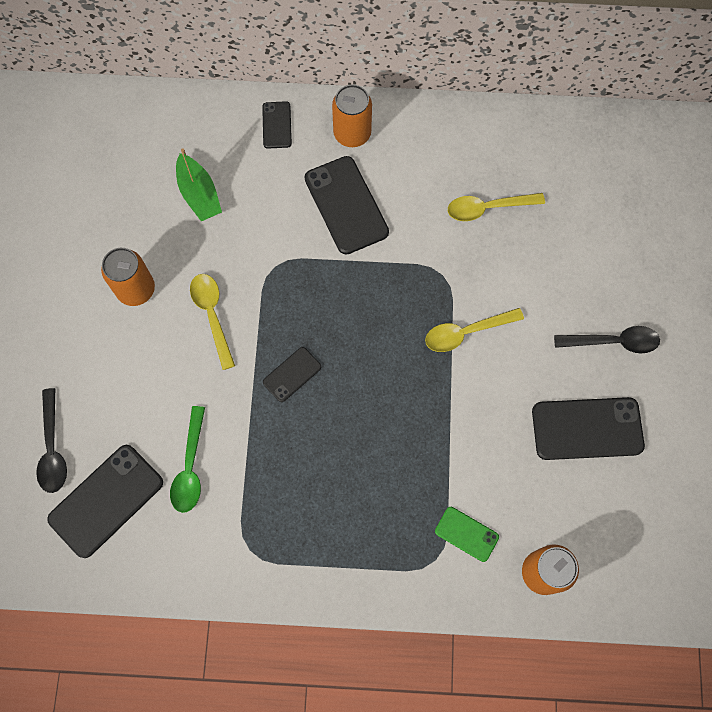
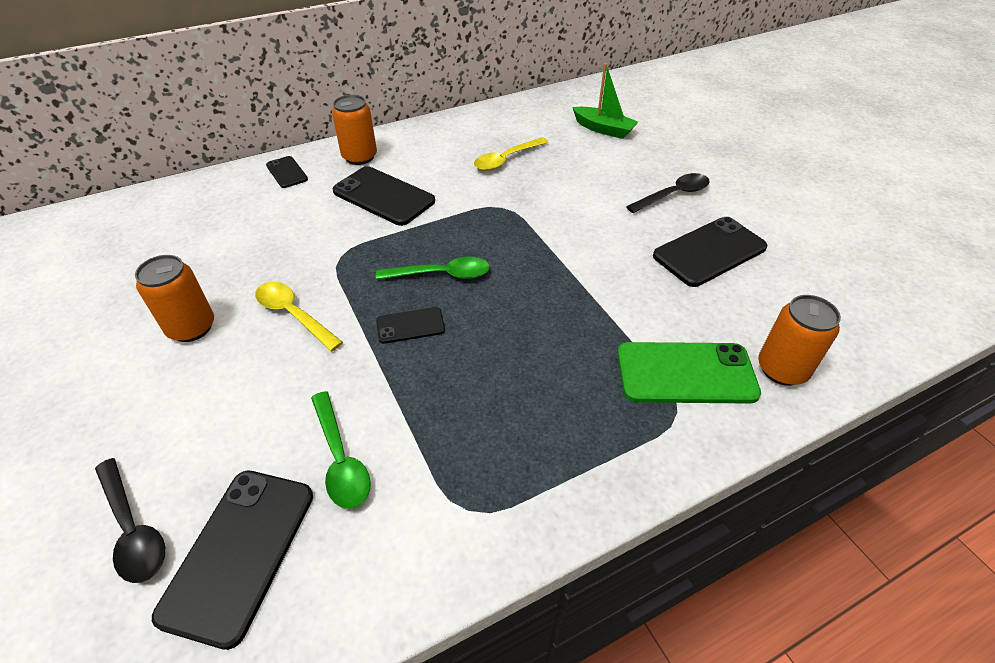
camera: 30 degrees left, 25 degrees down
(199, 194) = (232, 236): green boat -> green boat (603, 129)
(292, 374) = (410, 325): black phone -> black phone turned 60 degrees clockwise
(344, 332) = (441, 274): none -> green spoon
(466, 332) = (553, 233): yellow spoon -> none
(466, 534) = (686, 373): green phone -> green phone, size x1.86

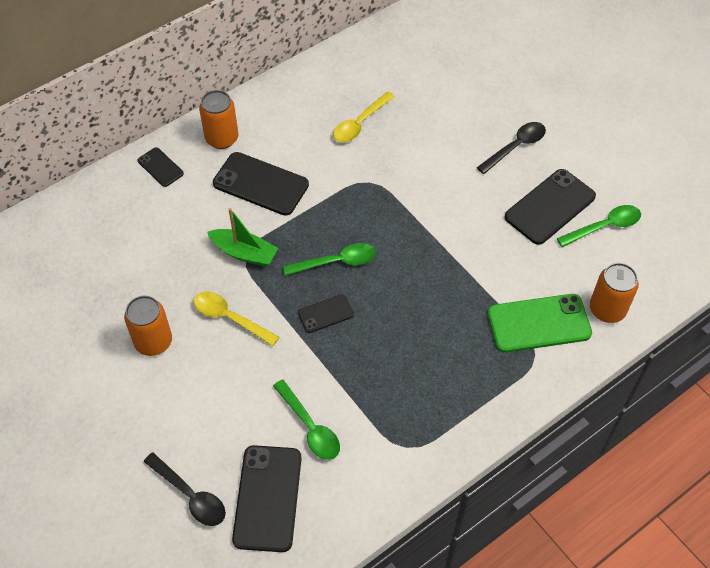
camera: 10 degrees left, 10 degrees up
(603, 129) = (443, 71): green boat -> green boat (244, 253)
(777, 279) = (604, 227): none -> green spoon

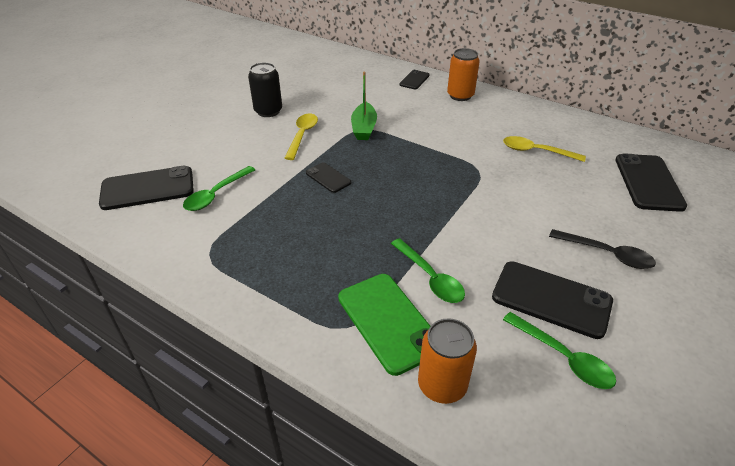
camera: 70 degrees right, 15 degrees down
(153, 342) = (268, 111): orange can -> black can
(190, 495) = (146, 154): black spoon -> none
(260, 184) = (432, 120): black phone -> black phone (648, 182)
(336, 262) = (383, 171): green spoon -> green spoon (430, 278)

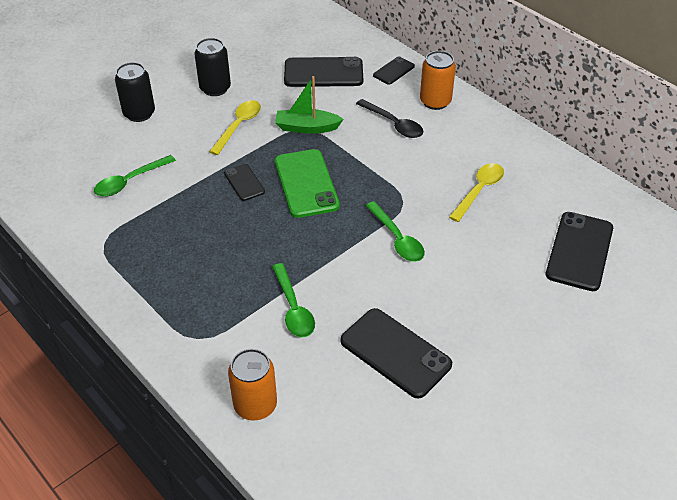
camera: 15 degrees right, 5 degrees up
(148, 188) = (69, 163): black phone -> black phone (323, 73)
(205, 139) = (139, 113): none -> black can
(364, 128) = (307, 127): green boat -> green boat turned 75 degrees clockwise
(388, 322) = (236, 341): green phone -> green phone (306, 183)
(536, 151) = (479, 190): yellow spoon -> yellow spoon turned 90 degrees clockwise
(563, 357) = (373, 407): green spoon -> green spoon (397, 239)
(607, 254) = (479, 320): black spoon -> black spoon (393, 124)

